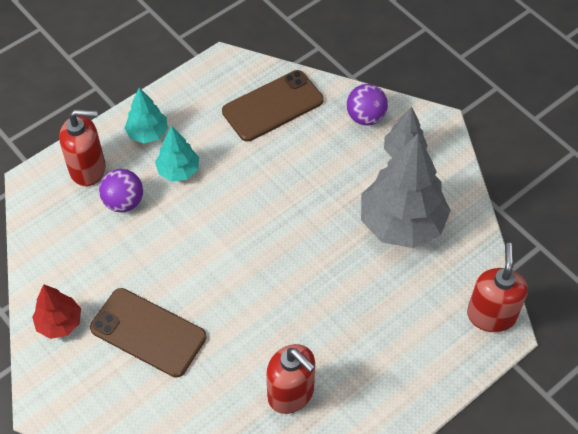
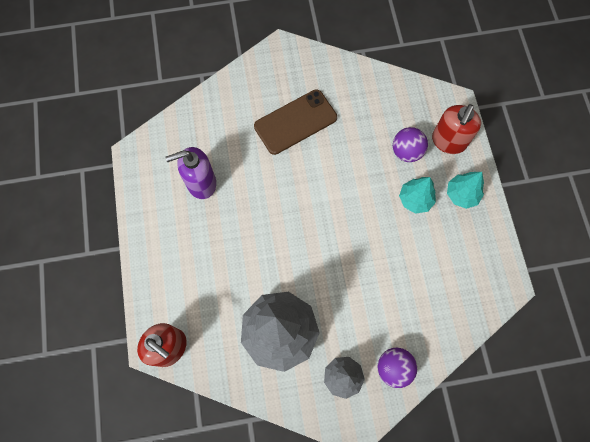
camera: 120 degrees right, 15 degrees up
(59, 323) = (333, 76): red tree -> none
(272, 106) = (443, 299): brown phone -> none
(291, 393) = (201, 183): red soap dispenser -> purple soap dispenser

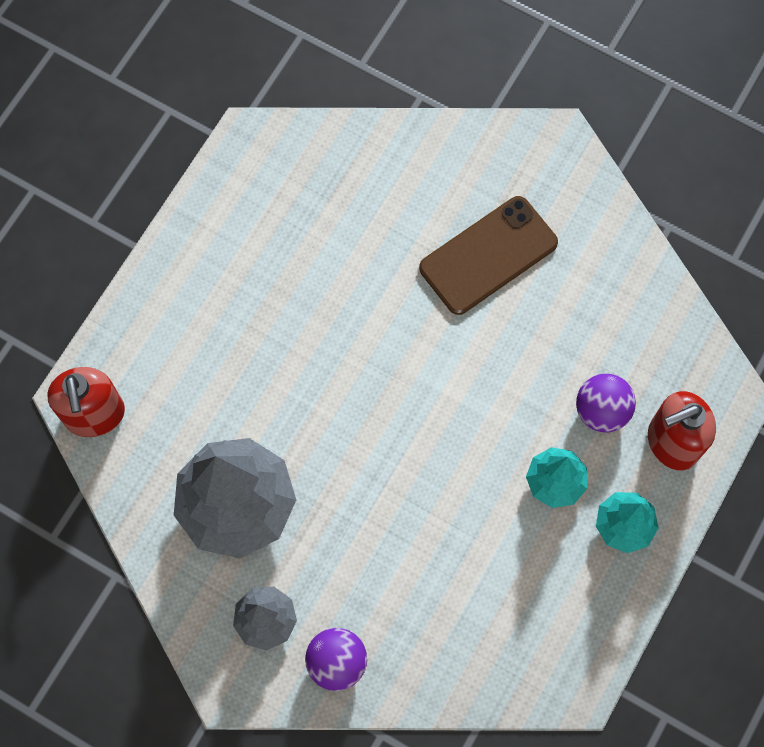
camera: 40 degrees right, 0 degrees up
(201, 183) = (299, 242): purple soap dispenser -> none
(295, 122) = (488, 255): brown phone -> brown phone turned 45 degrees counterclockwise

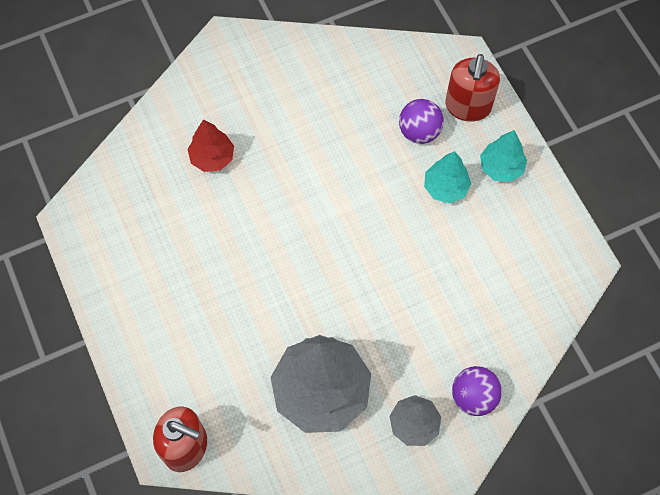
camera: 55 degrees left, 5 degrees down
(412, 224) = (212, 157): none -> red tree
(488, 255) = (269, 128): brown phone -> none

